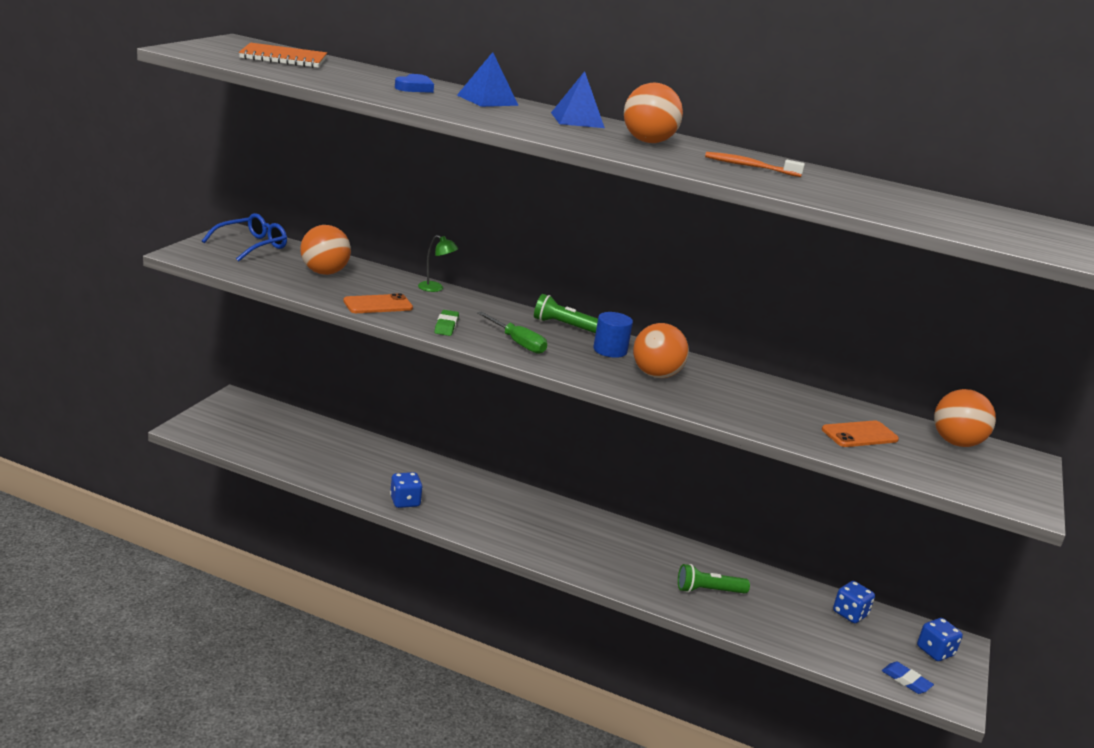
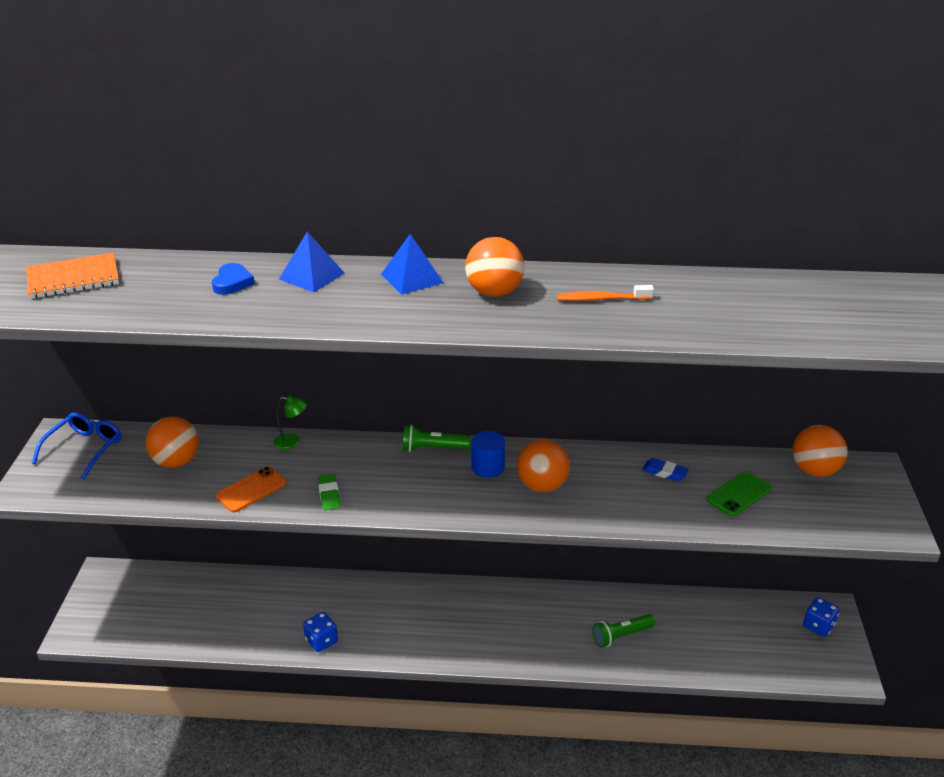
camera: 15 degrees left, 10 degrees up
(517, 343) = (404, 492): green screwdriver -> none
(850, 614) = (740, 613): blue dice -> none
(859, 435) = (738, 494): orange phone -> green phone
(906, 680) = (809, 668): blue eraser -> blue eraser (665, 472)

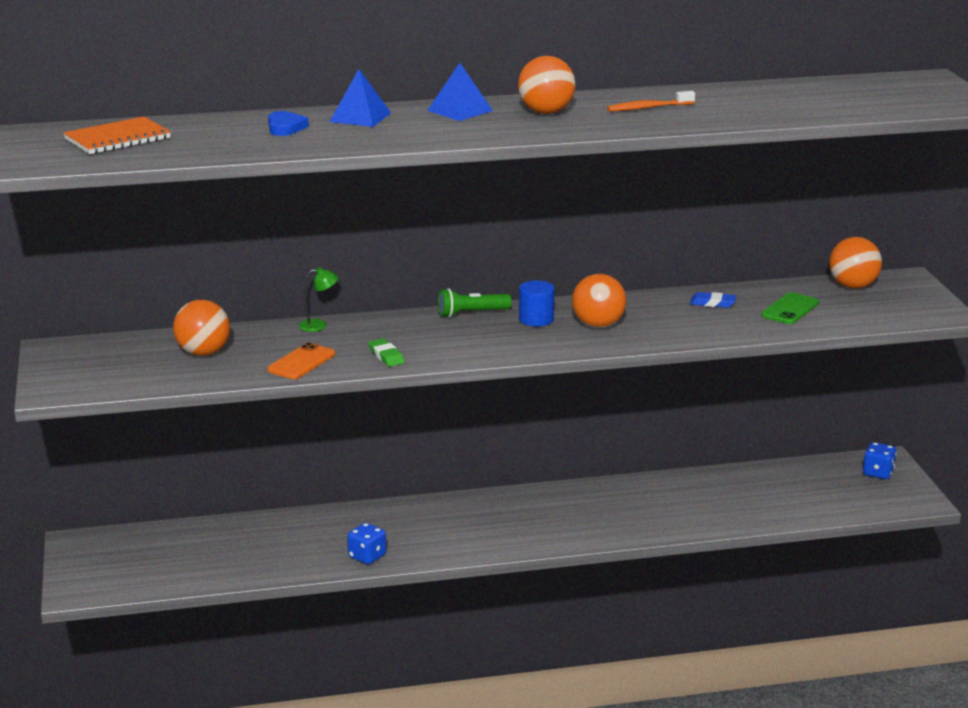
camera: 15 degrees left, 10 degrees down
(85, 449) = (92, 355): blue glasses -> none
(621, 636) = (685, 507): green flashlight -> none

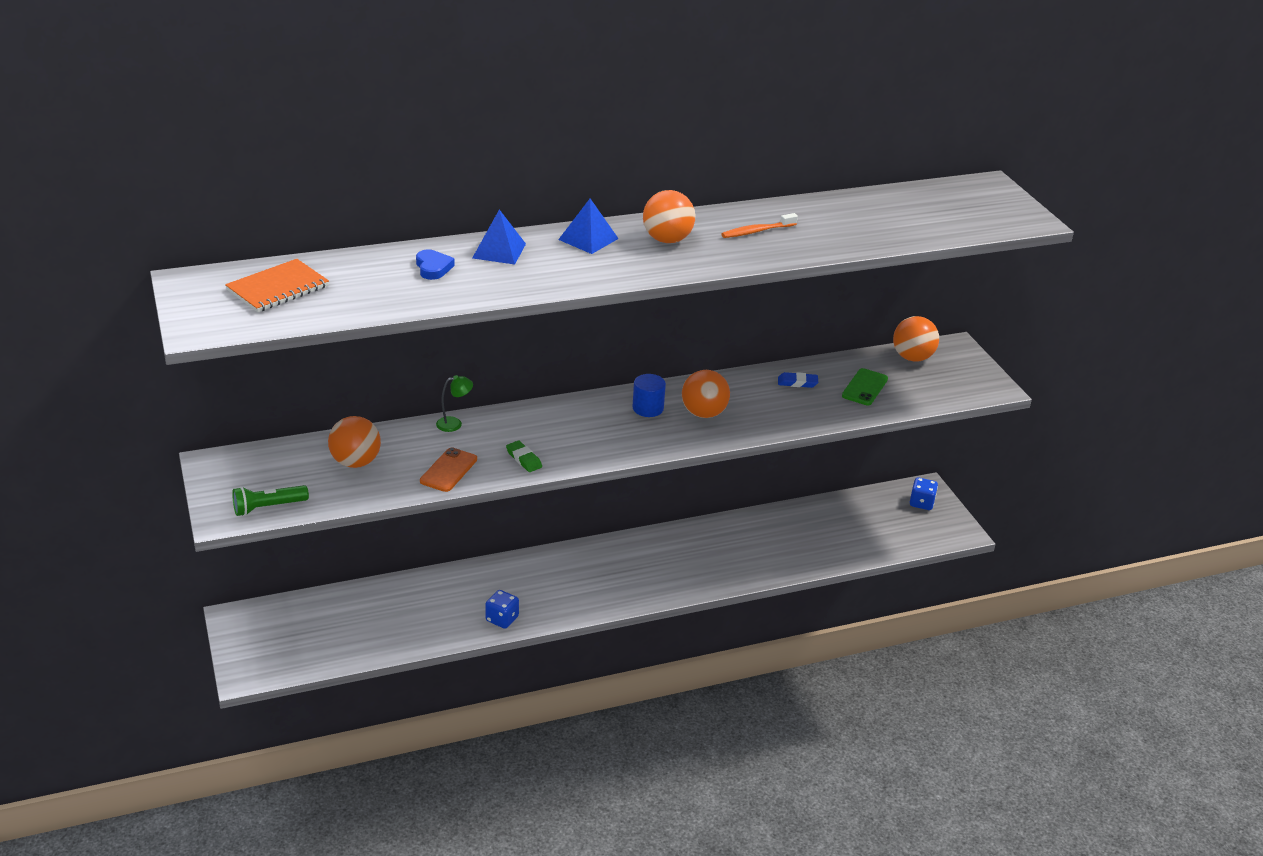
camera: 10 degrees left, 10 degrees up
(471, 313) = (589, 403): green flashlight -> green flashlight (268, 507)

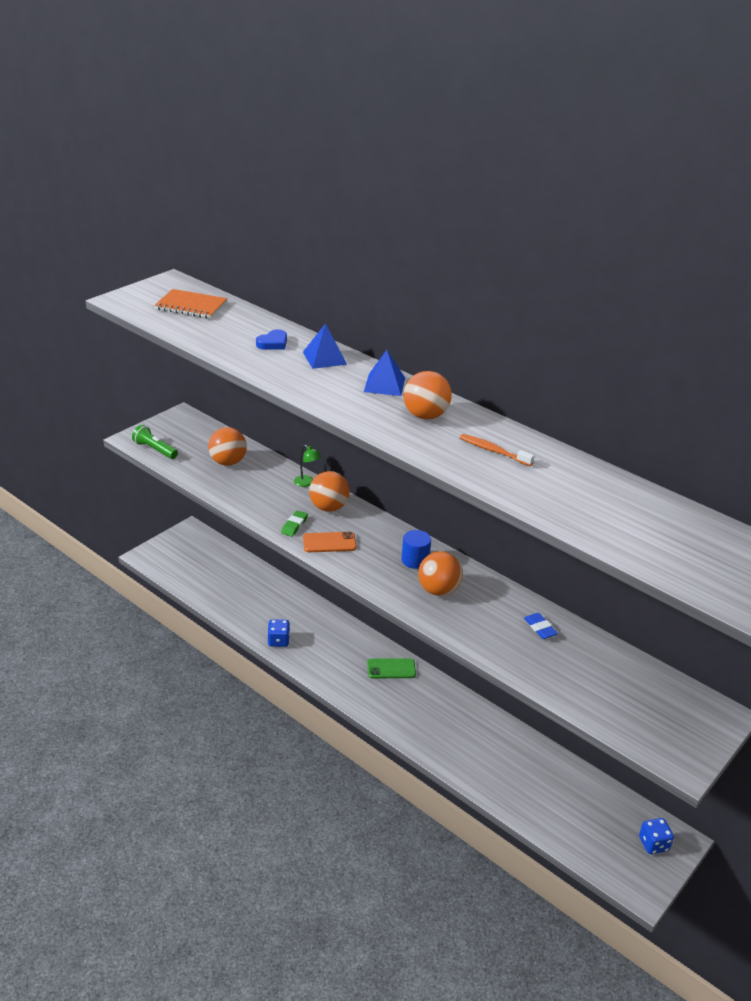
camera: 60 degrees right, 0 degrees up
(448, 470) = (252, 499): orange phone -> orange phone (329, 542)
(864, 387) = (579, 671): green phone -> green phone (391, 669)
(912, 357) = (666, 689): orange ball -> orange ball (329, 507)

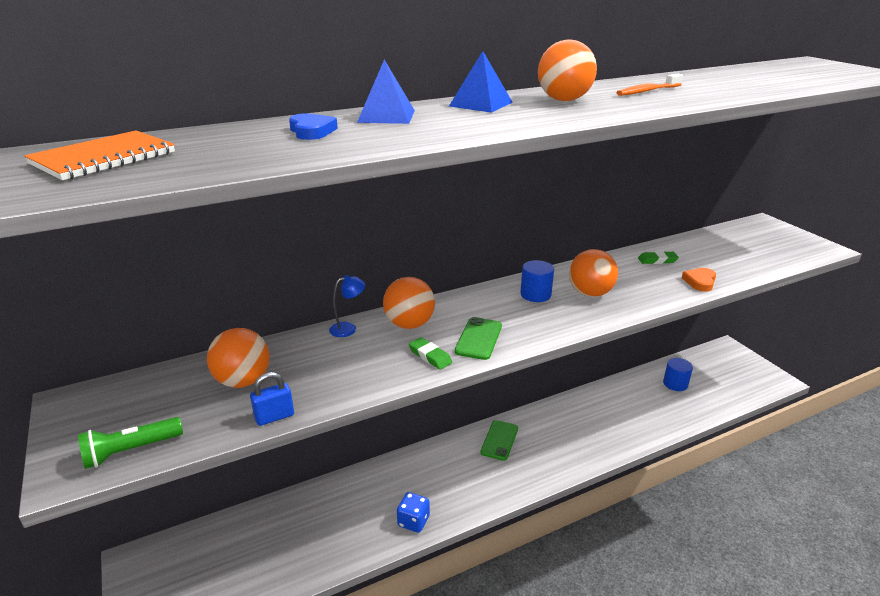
camera: 65 degrees left, 5 degrees down
(202, 484) = (274, 417): none -> blue padlock
(307, 483) = (348, 328): green lamp -> blue lamp
(329, 542) = (478, 338): orange phone -> green phone
(512, 659) = (700, 282): none -> orange heart
(540, 628) = (657, 260): blue eraser -> green eraser
(564, 790) = (675, 384): none -> blue cylinder
(653, 844) = (732, 360): blue dice -> none

